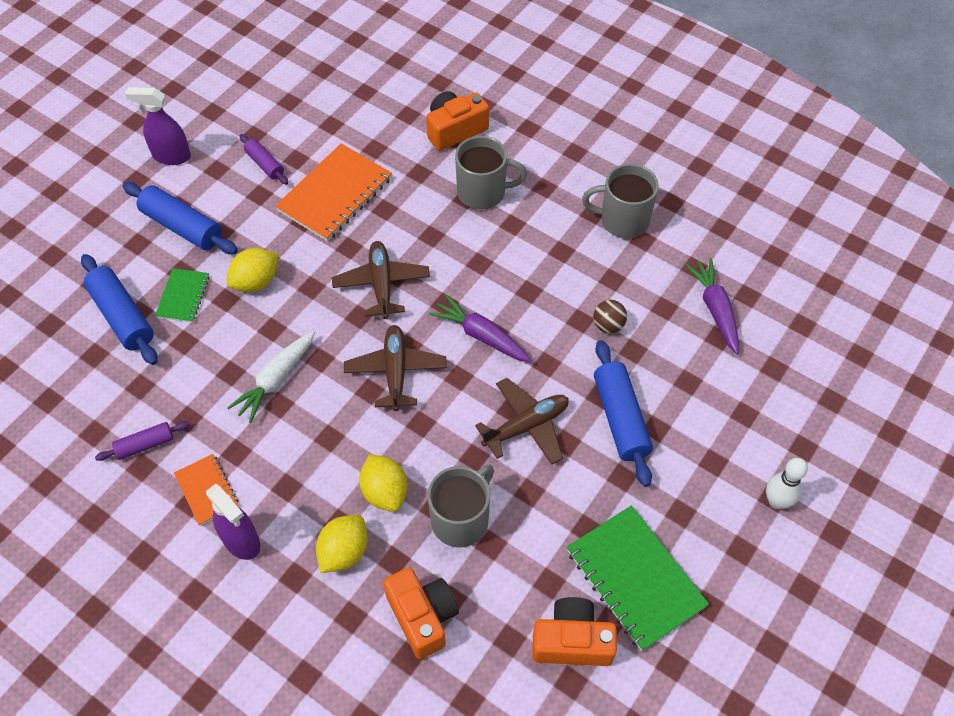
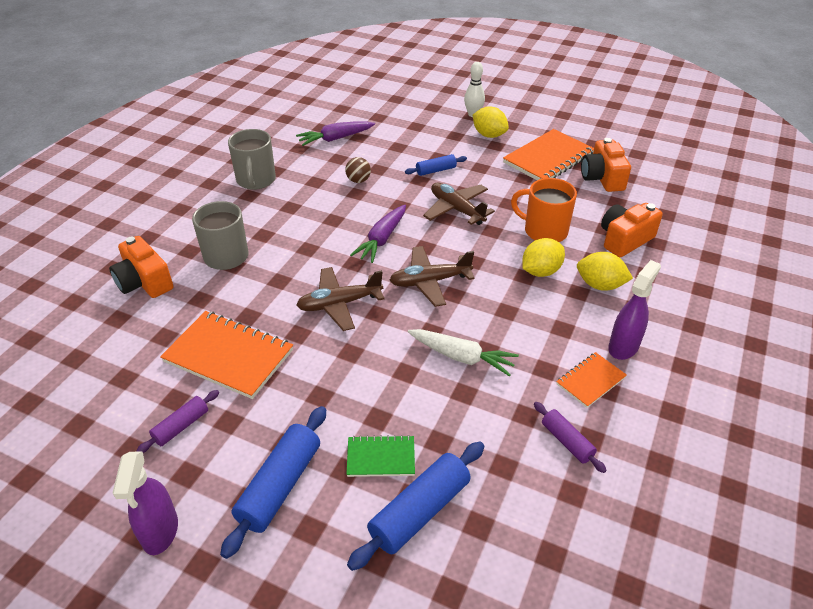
camera: 100 degrees left, 15 degrees down
(256, 281) = (350, 397): yellow lemon -> yellow lemon (489, 135)
(461, 519) = (544, 231): grey mug -> orange mug
(621, 418) = (436, 170): blue rolling pin -> blue rolling pin, size x0.57
(635, 578) = (548, 158): green notebook -> orange notebook

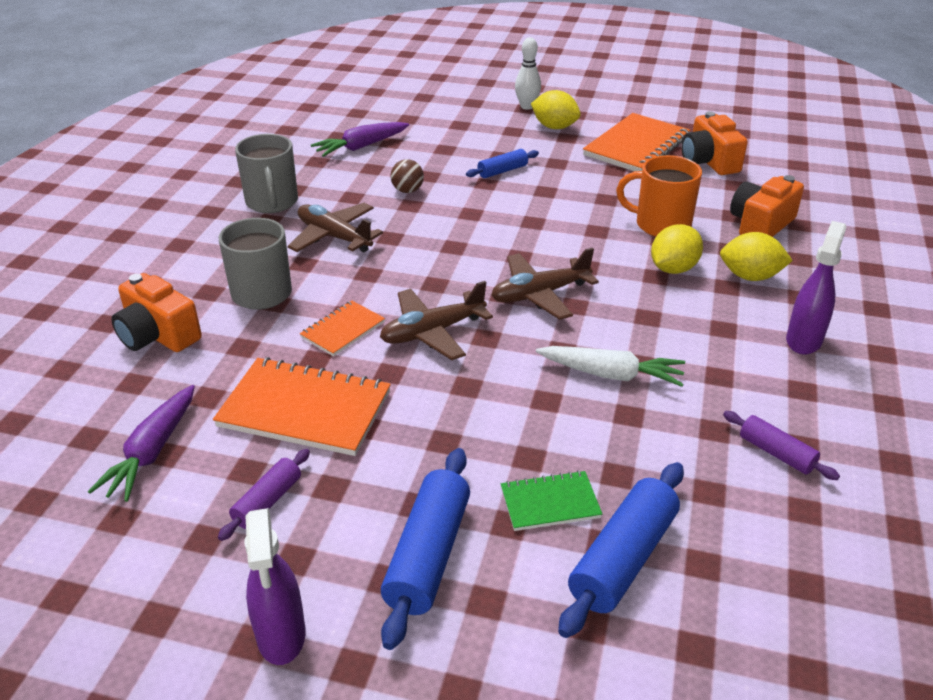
camera: 10 degrees left, 5 degrees down
(382, 239) = (461, 253): purple carrot -> purple carrot (152, 452)
(457, 209) = (544, 211): brown plane -> brown plane (334, 237)
(590, 381) = (779, 382): orange notebook -> orange notebook (343, 330)

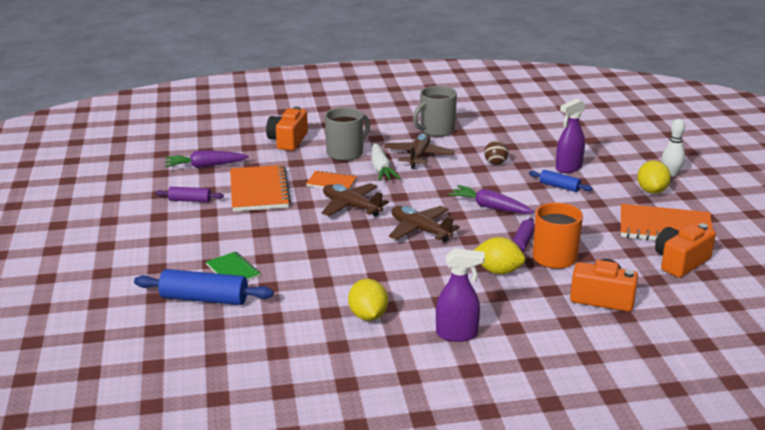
camera: 65 degrees right, 10 degrees down
(281, 635) = (114, 225): purple spray bottle -> purple spray bottle (568, 168)
(361, 147) = (532, 136): purple carrot -> purple carrot (490, 207)
(428, 555) = (178, 247): blue rolling pin -> none
(611, 374) = (357, 269): white carrot -> white carrot (381, 169)
(750, 276) = (520, 303): yellow lemon -> yellow lemon (368, 316)
(776, 453) = (323, 336): purple rolling pin -> purple rolling pin (522, 242)

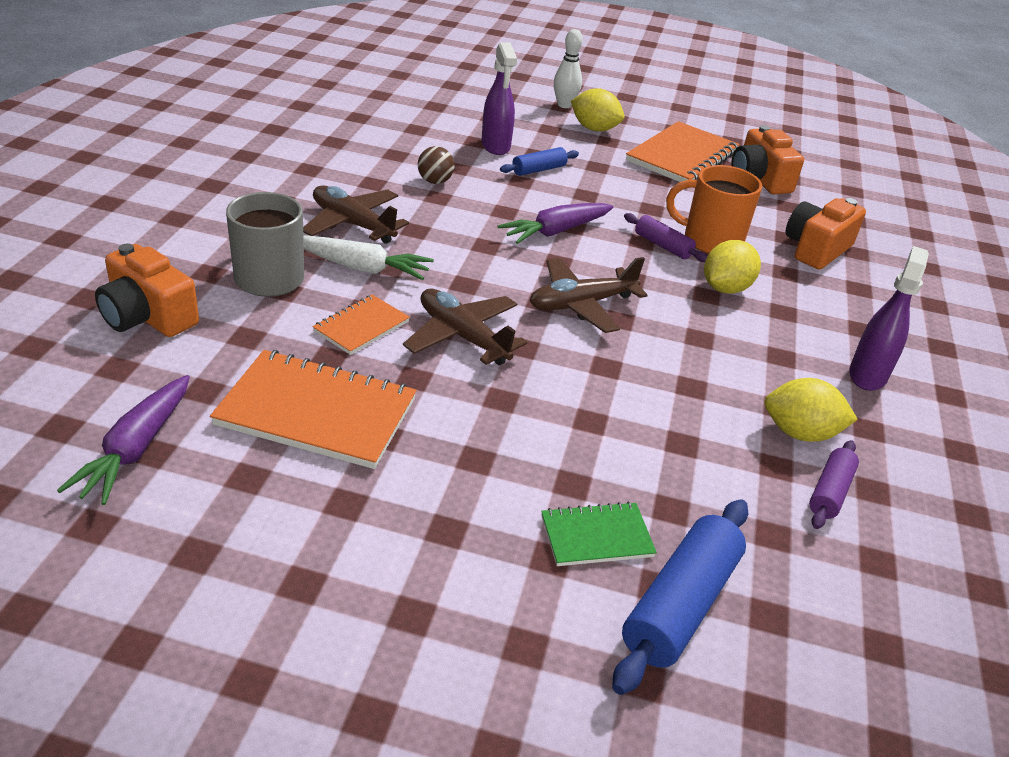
camera: 70 degrees left, 10 degrees up
(190, 200) = (271, 515): purple rolling pin -> purple rolling pin (830, 492)
(351, 207) = (462, 336): brown plane -> brown plane turned 75 degrees clockwise
(436, 130) = (283, 181): grey mug -> none

